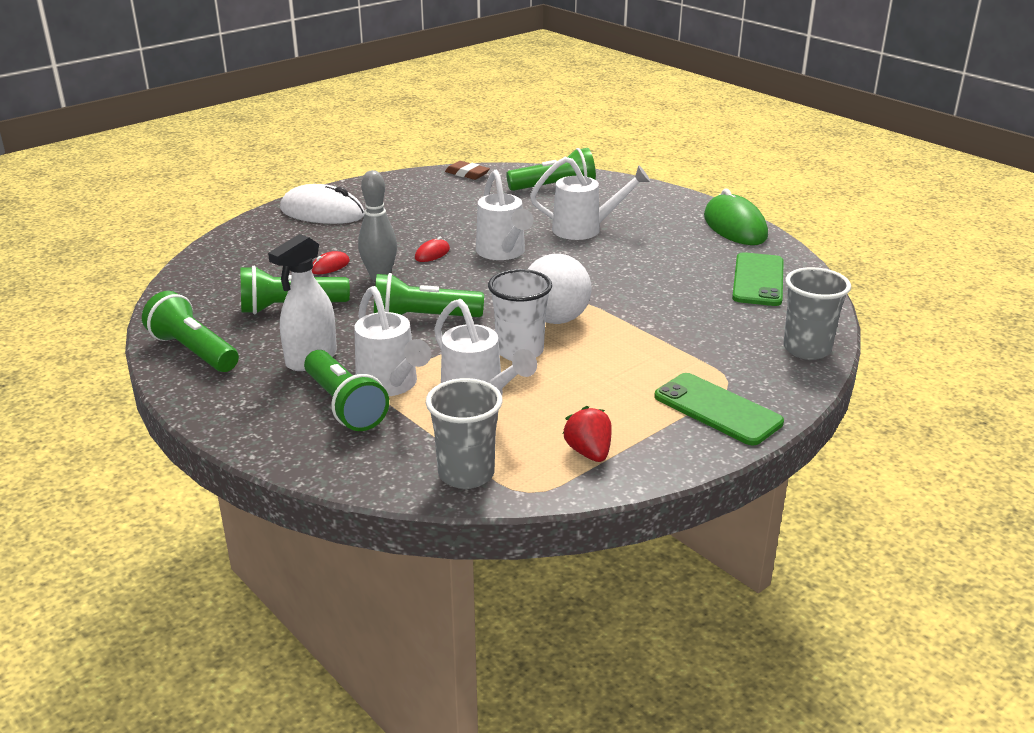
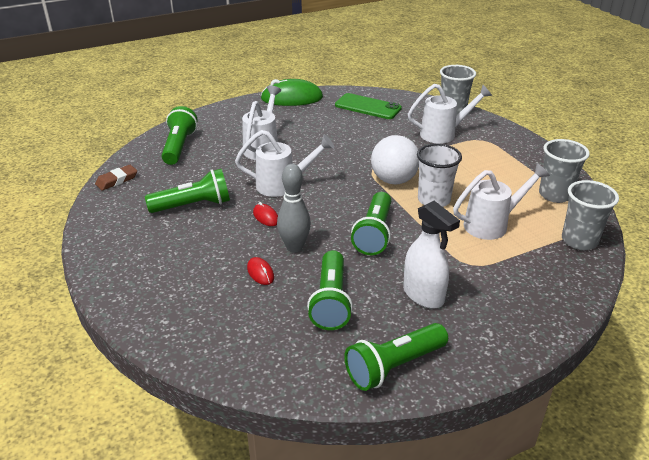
camera: 75 degrees left, 5 degrees up
(322, 212) = (139, 268): white mouse -> none
(344, 406) = (495, 283): green flashlight -> green flashlight (193, 205)
(391, 385) = (470, 259): white watering can -> white watering can (443, 134)
(589, 452) = (555, 195): red strawberry -> grey cup
(717, 409) = (512, 149): green phone -> none

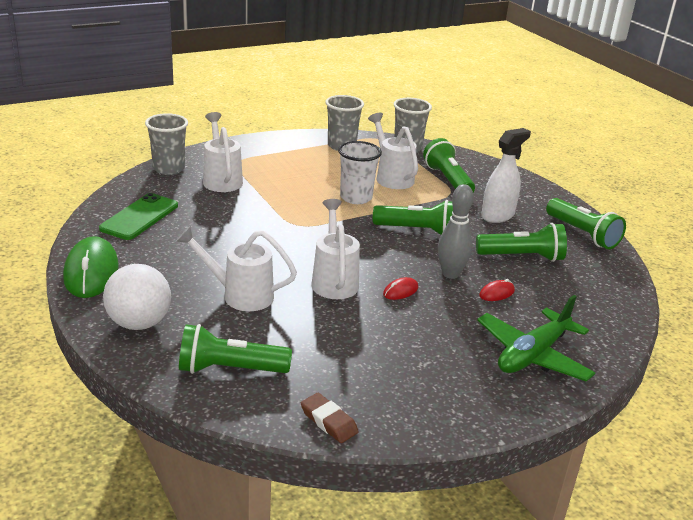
camera: 95 degrees left, 5 degrees down
(161, 282) = (533, 355): none -> green plane
(193, 205) = (385, 344): green flashlight -> green flashlight (448, 180)
(393, 180) = (320, 214): white ball -> white ball (139, 323)

